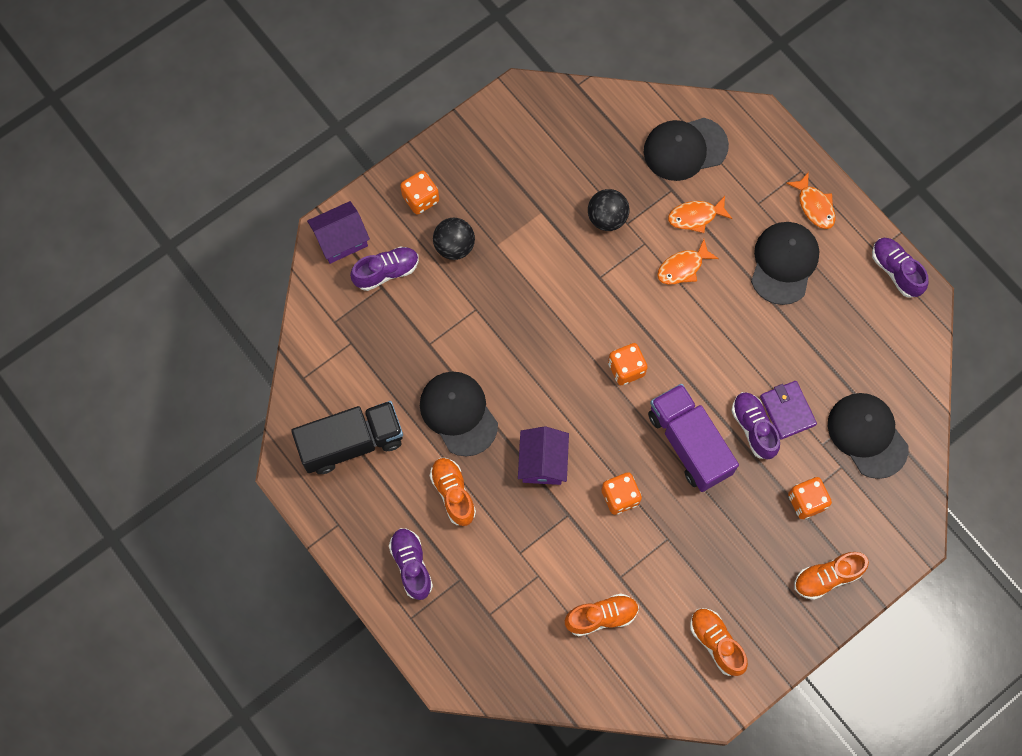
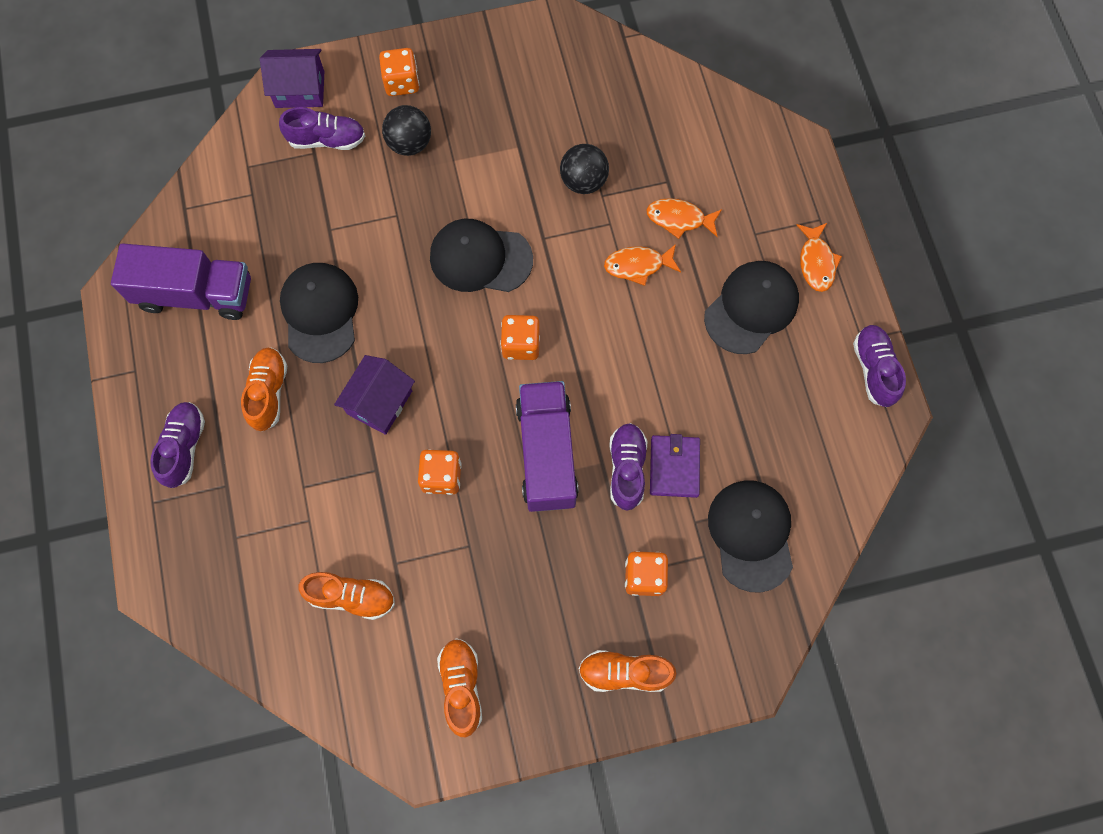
camera: 25 degrees right, 0 degrees up
(351, 443) = (195, 294): black truck -> purple truck
(685, 149) = (704, 145): black cap -> black cap (480, 258)

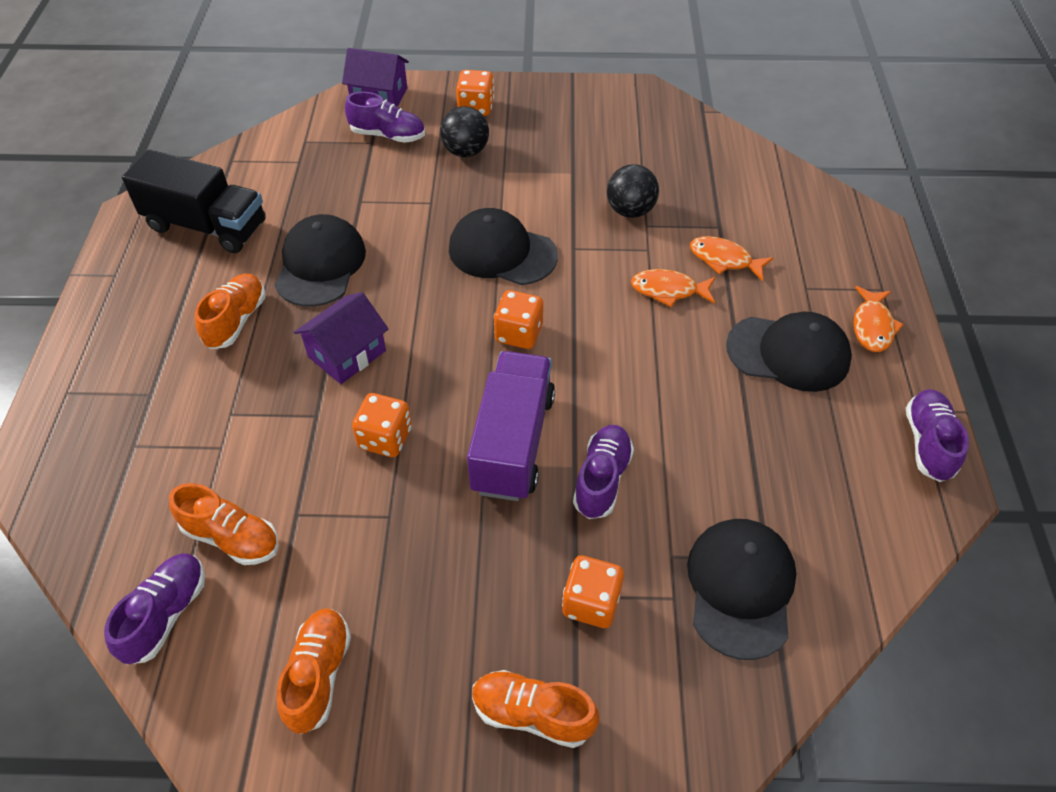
camera: 15 degrees right, 20 degrees down
(184, 447) = (126, 350): purple shoe -> purple shoe (166, 614)
(195, 294) = (206, 226): purple truck -> black truck
(674, 467) = (660, 490): purple wallet -> none
(751, 308) = (788, 353): black cap -> black cap turned 45 degrees clockwise

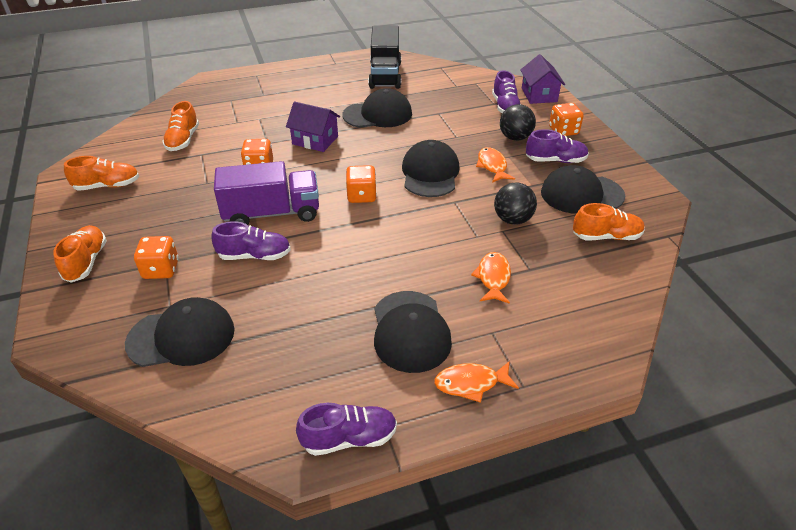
camera: 70 degrees right, 10 degrees down
(166, 614) = (137, 136): purple shoe -> purple shoe (555, 160)
(236, 321) = (322, 102): orange shoe -> orange shoe (606, 236)
(608, 141) = (581, 194): none -> black cap
(668, 290) = (440, 254): orange fish -> orange fish (492, 166)

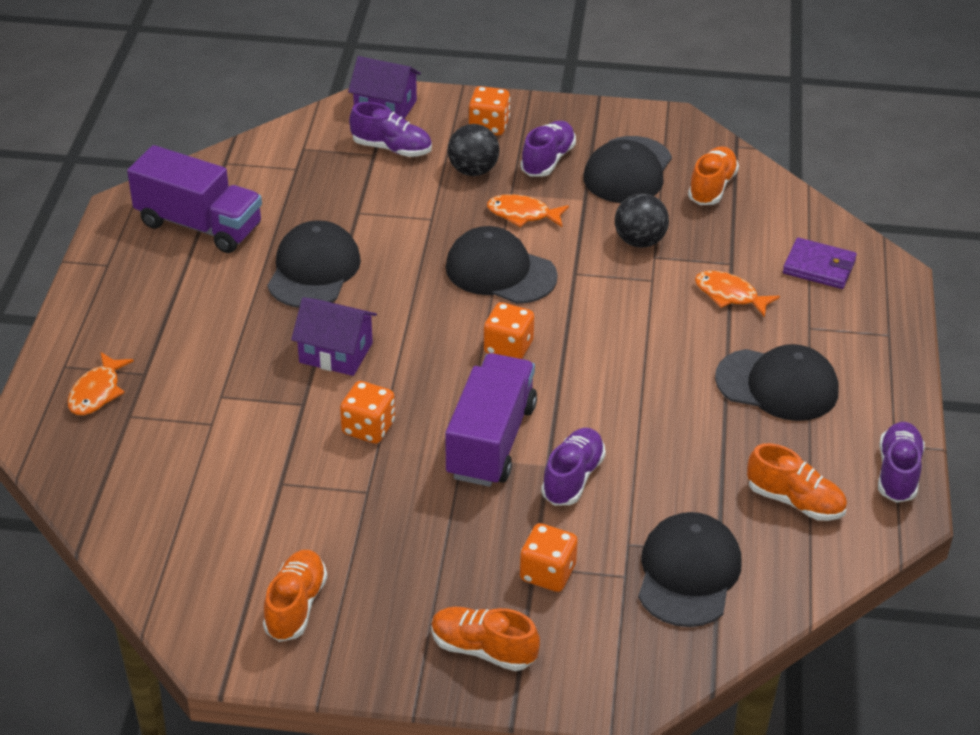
camera: 65 degrees left, 0 degrees up
(183, 140) = (221, 496): orange shoe -> orange shoe (795, 501)
(315, 140) = (336, 353): purple house -> purple house turned 60 degrees clockwise
(385, 75) = (199, 225): black truck -> purple truck
(471, 383) = (869, 367): orange fish -> orange fish (97, 392)
(571, 318) = (819, 267): none -> purple wallet

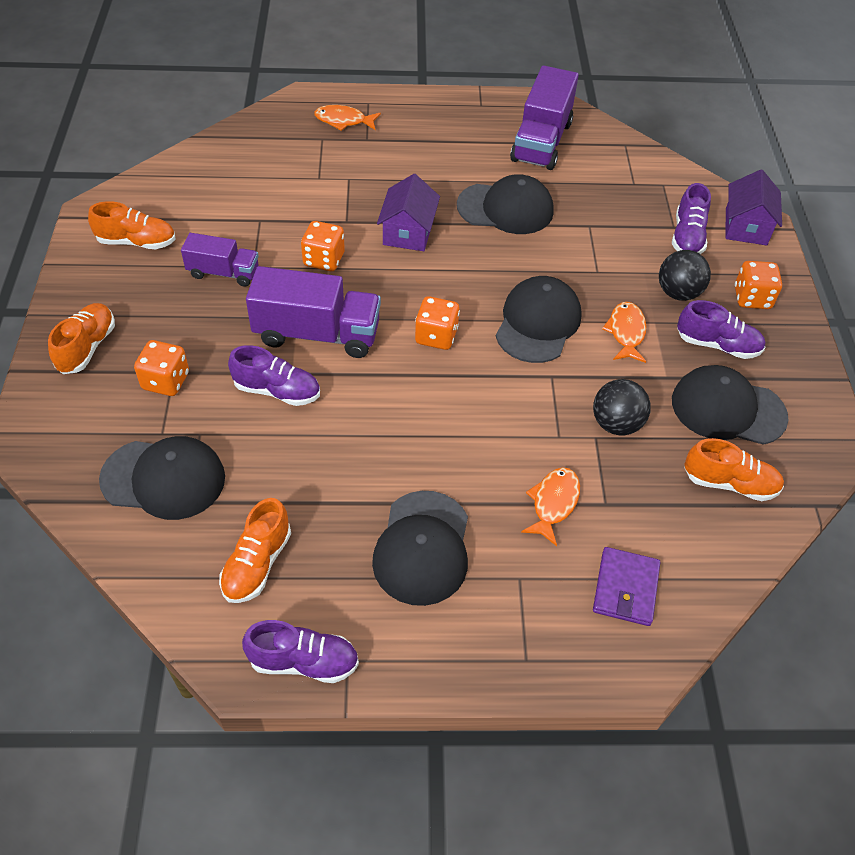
camera: 80 degrees right, 10 degrees up
(373, 519) = (223, 272): none -> purple truck

